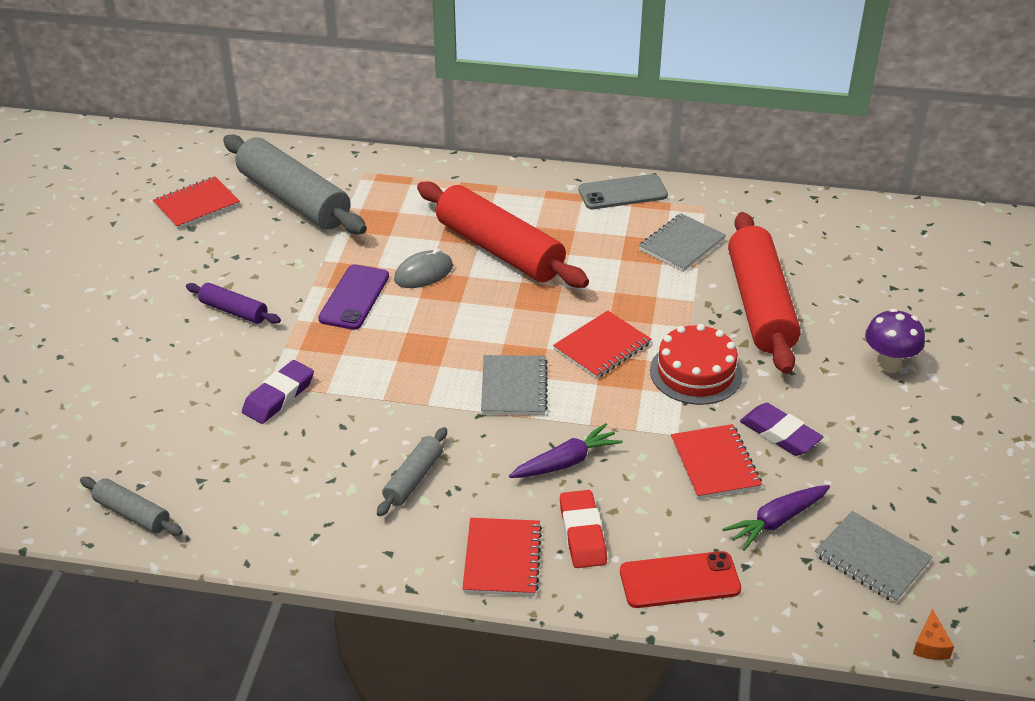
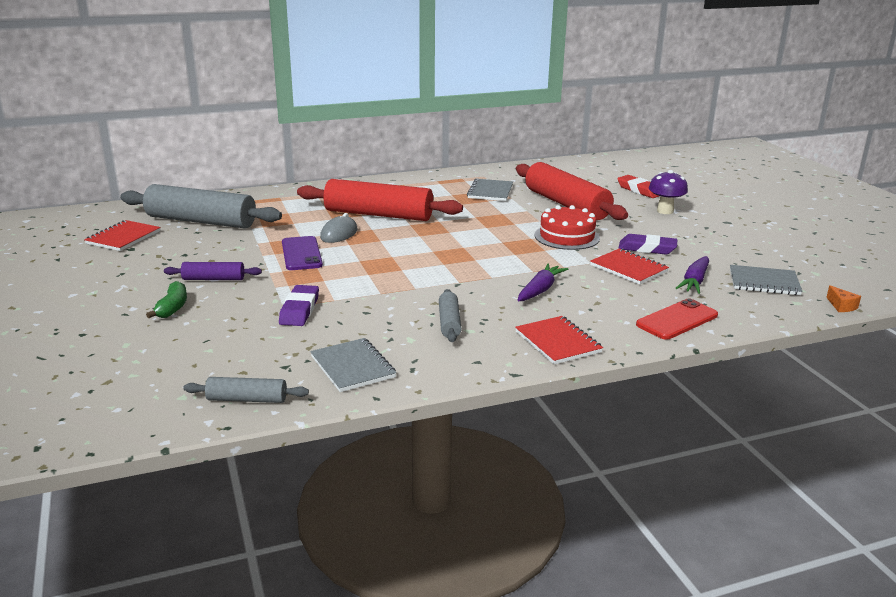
camera: 30 degrees left, 15 degrees down
(163, 345) = (172, 308): none -> green banana
(514, 387) = (464, 267): grey notebook -> grey notebook (353, 367)
(582, 533) = (592, 317): red eraser -> red eraser (639, 190)
(602, 347) = (497, 239): red notebook -> none
(623, 193) = (428, 179): grey phone -> none

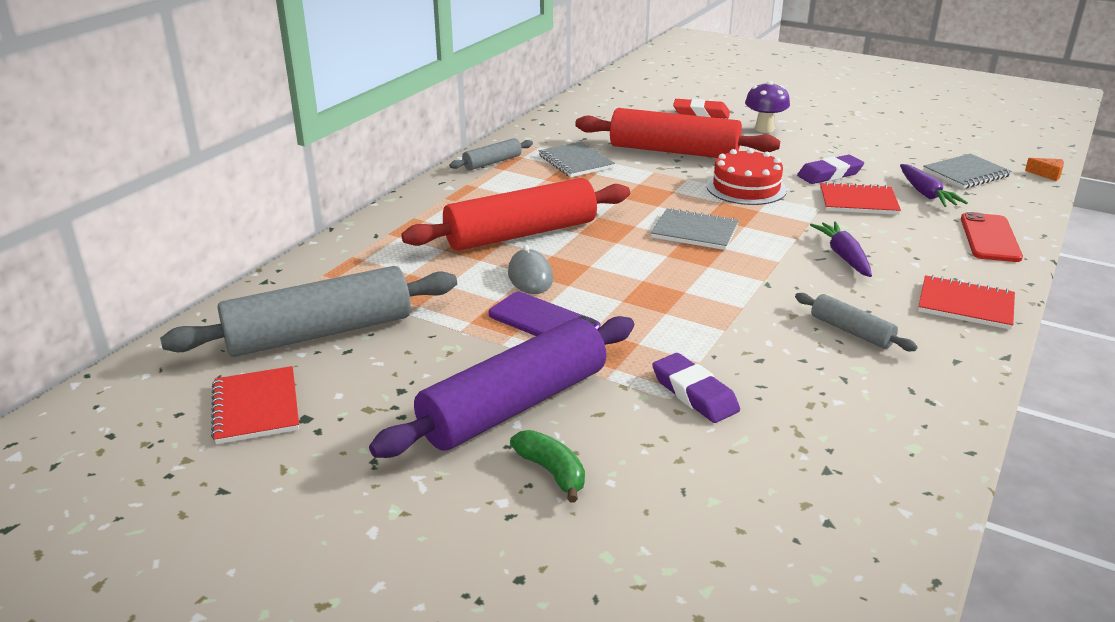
camera: 40 degrees left, 5 degrees up
(213, 279) = (514, 405): purple rolling pin -> purple rolling pin, size x2.13
(247, 399) = (881, 534): grey rolling pin -> grey rolling pin (492, 162)
(353, 367) = (883, 431): grey notebook -> grey notebook (695, 232)

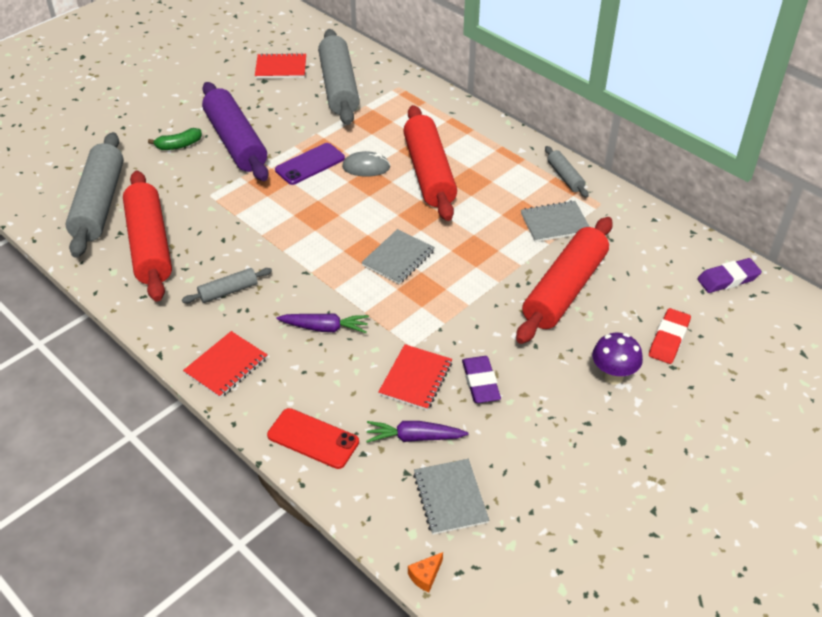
camera: 105 degrees right, 15 degrees up
(694, 393) = (207, 205): purple eraser -> purple eraser (728, 279)
(746, 188) = (469, 313): red cake -> none
(777, 523) = (99, 204): none -> grey rolling pin
(827, 427) = (150, 245): none -> red rolling pin

